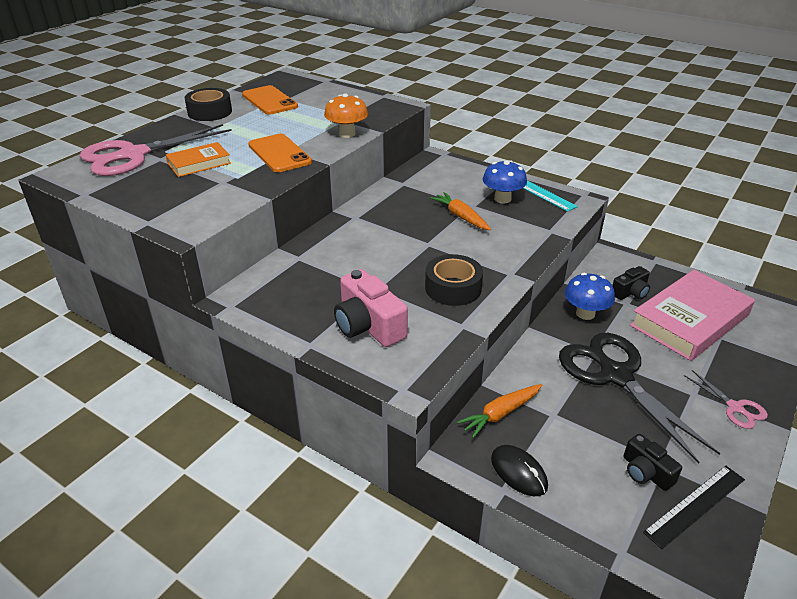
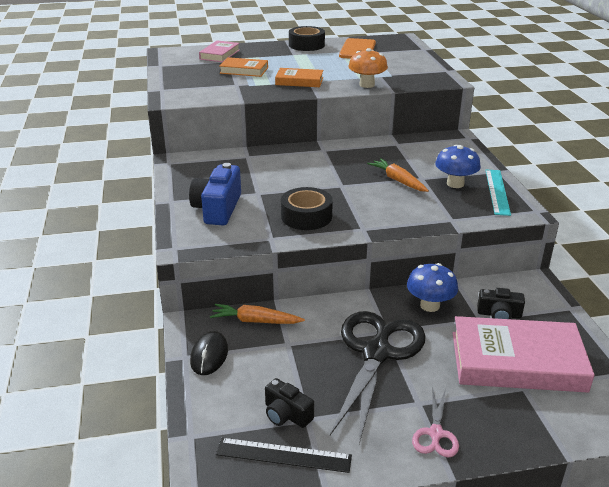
camera: 45 degrees right, 5 degrees down
(134, 155) = (219, 54): pink scissors -> pink book
(279, 153) = (299, 81): orange phone -> orange book
(368, 325) = (218, 209): pink camera -> blue camera
(461, 217) = (398, 180): orange carrot -> orange carrot turned 45 degrees counterclockwise
(646, 472) = (286, 414): black camera -> black camera turned 60 degrees counterclockwise

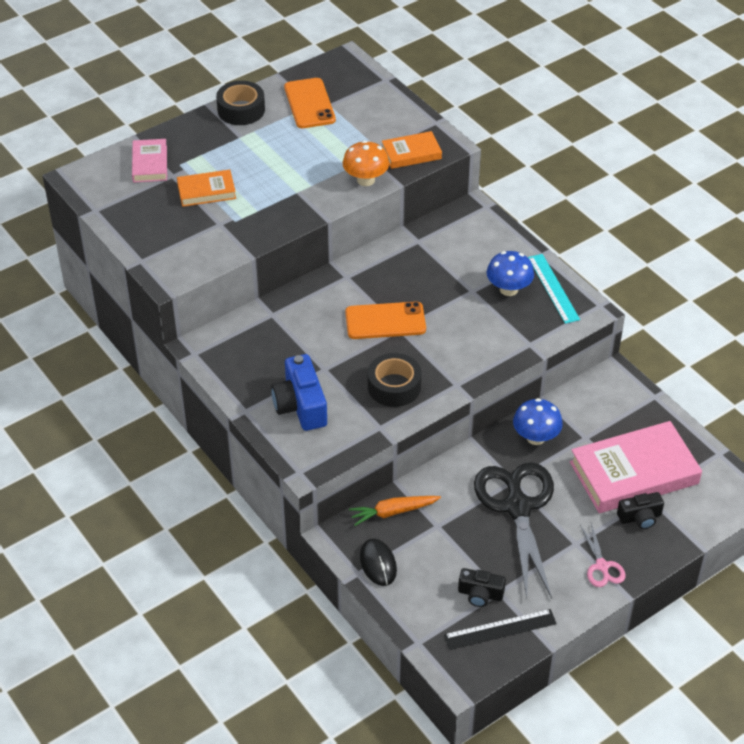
camera: 25 degrees left, 15 degrees up
(299, 81) = (286, 195): orange book -> orange book (411, 153)
(333, 178) = (385, 321): none -> orange phone
(398, 180) = (451, 303): orange carrot -> none
(499, 314) = (599, 426): black camera -> black camera (640, 517)

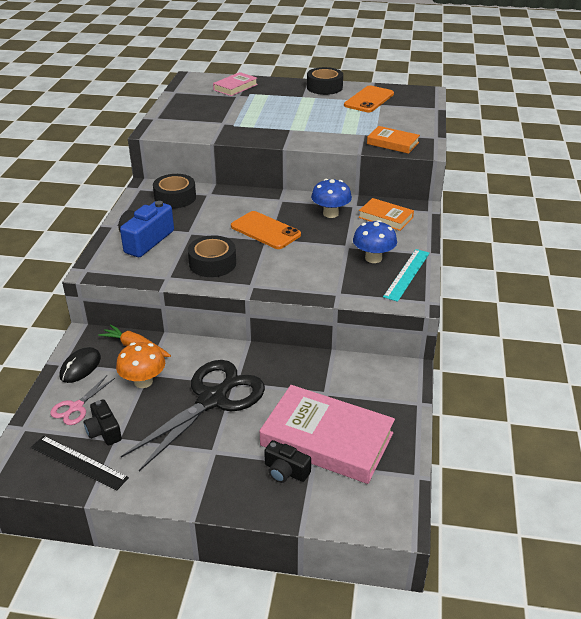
camera: 45 degrees right, 10 degrees down
(206, 191) = (242, 108): orange book -> orange book (385, 217)
(248, 340) = (175, 197): none -> black tape
(366, 180) = (341, 142): orange mushroom -> orange mushroom (143, 381)
(536, 437) = (291, 369): blue mushroom -> blue mushroom (330, 213)
(602, 566) = (207, 480): pink scissors -> pink scissors (76, 407)

